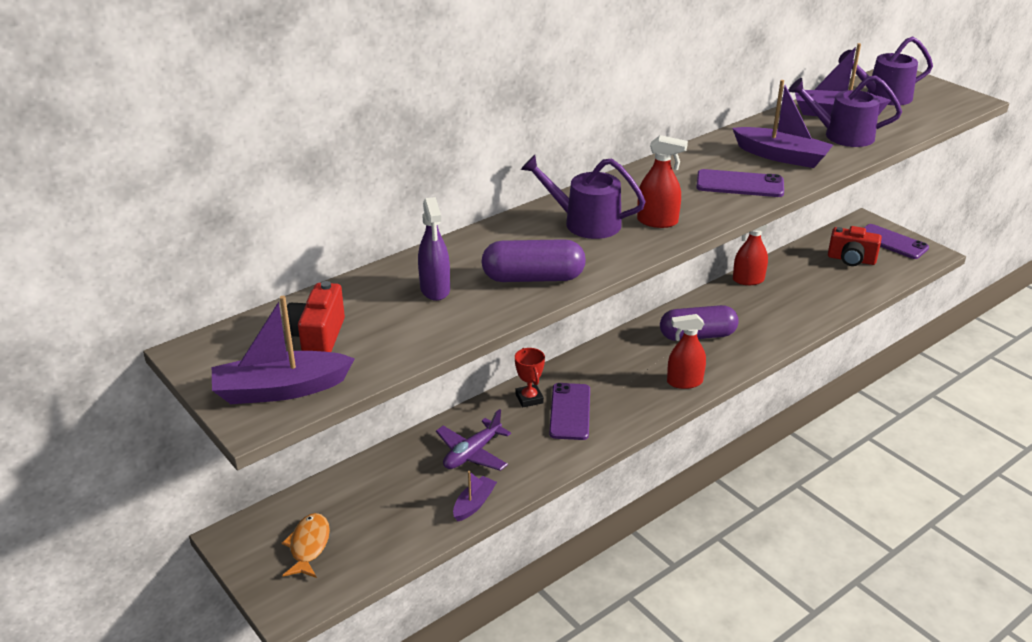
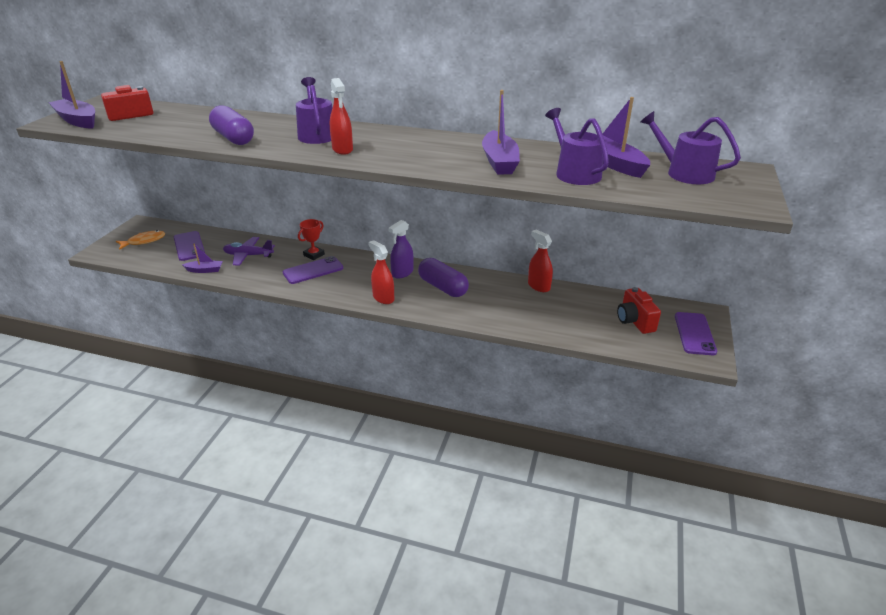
camera: 55 degrees right, 0 degrees up
(435, 289) = (199, 123): purple spray bottle -> purple spray bottle (402, 273)
(740, 184) = (432, 159): purple phone -> purple phone (189, 246)

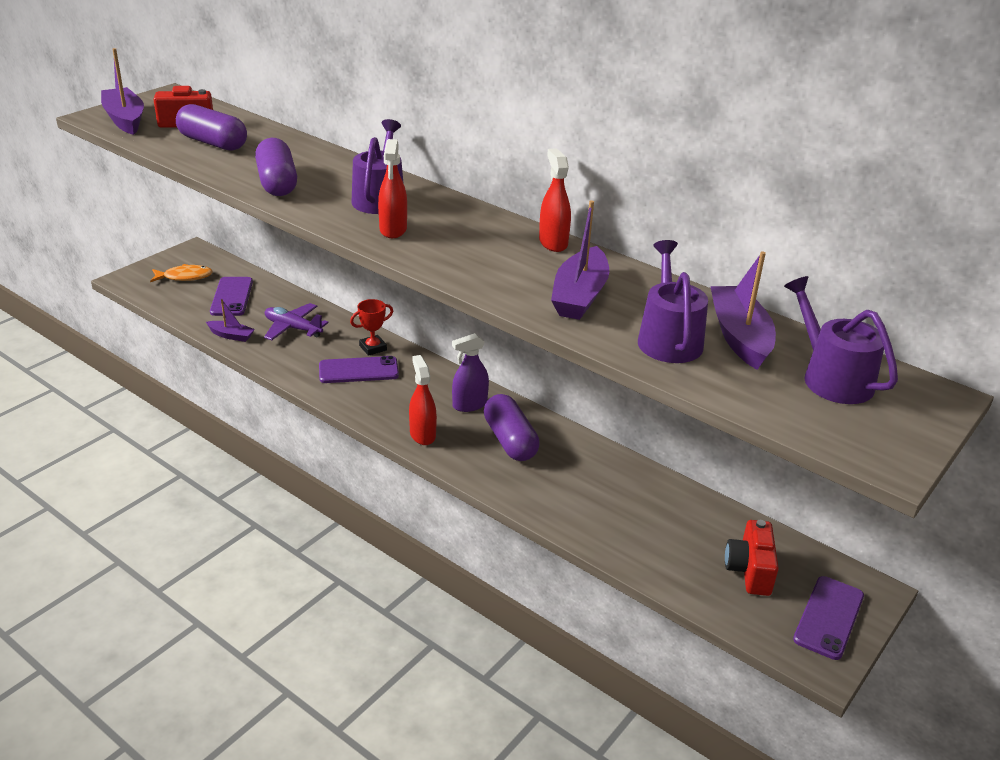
camera: 20 degrees right, 0 degrees up
(162, 123) = (213, 143): none -> purple capsule
(538, 286) = (644, 476): red spray bottle -> red spray bottle (553, 243)

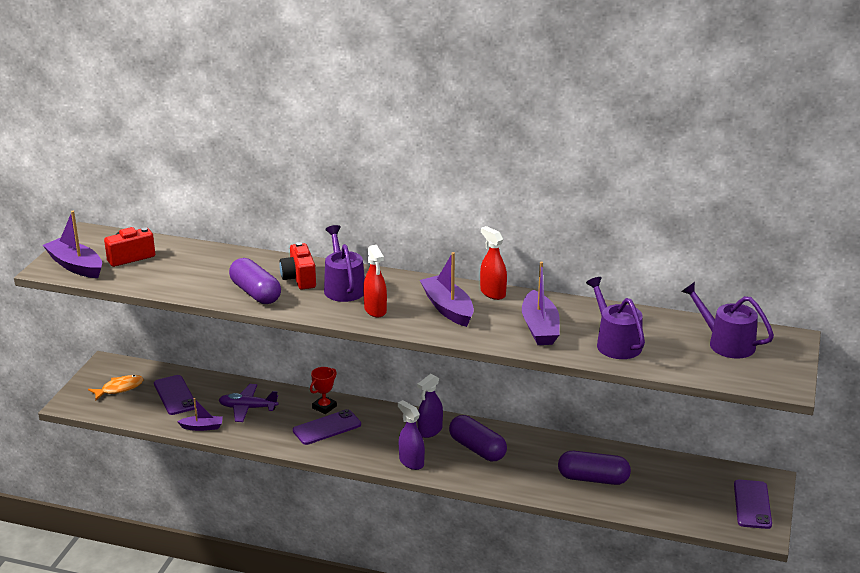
camera: 20 degrees left, 5 degrees down
(213, 143) = (170, 270): purple capsule -> purple capsule (593, 479)
(422, 434) = (411, 462): red spray bottle -> purple spray bottle
(739, 336) = (656, 330): purple boat -> purple boat (447, 308)
(749, 571) = (689, 490): red camera -> red camera (299, 278)

